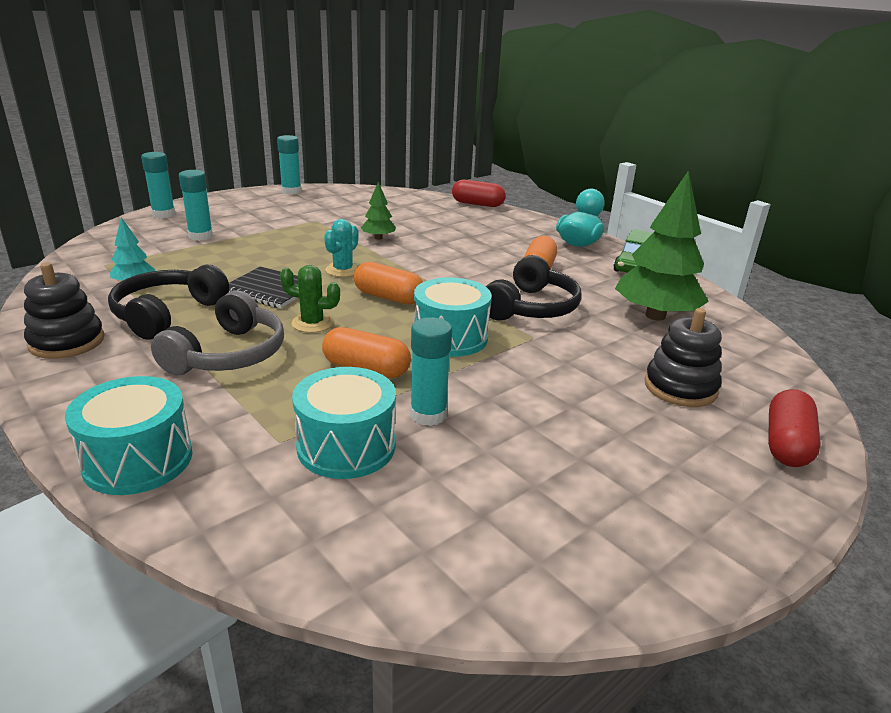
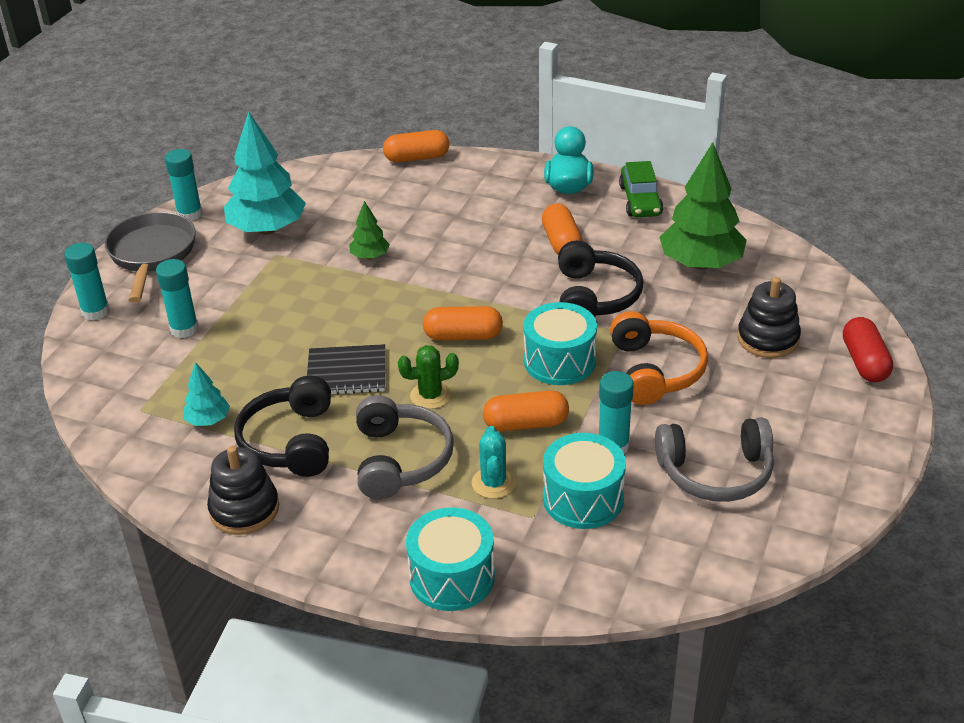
camera: 25 degrees left, 10 degrees up
(239, 201) = (151, 255): none -> grey pan
(328, 209) = (267, 229): none -> turquoise tree
(343, 270) = (385, 318): turquoise cactus -> turquoise cactus (493, 483)
(477, 204) = (417, 158): red capsule -> orange capsule
(514, 480) = (715, 473): none -> grey headphones
(534, 373) = (655, 371): none -> orange headphones

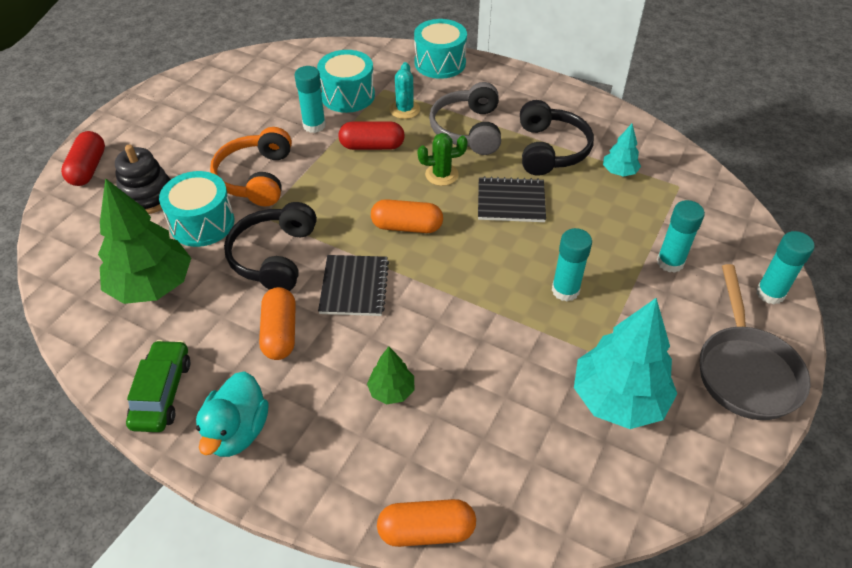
camera: 175 degrees left, 10 degrees up
(190, 214) = (726, 441): turquoise glue stick -> turquoise glue stick (565, 290)
(244, 509) = (575, 108): black stacking toy -> none
(370, 256) = (493, 337): green tree -> green tree (391, 391)
(505, 280) = (354, 287): none -> black notebook
(526, 424) = (372, 146): orange capsule -> red capsule
(559, 361) = (330, 194): turquoise drum -> turquoise drum (202, 223)
(715, 473) = (253, 103): grey headphones -> none

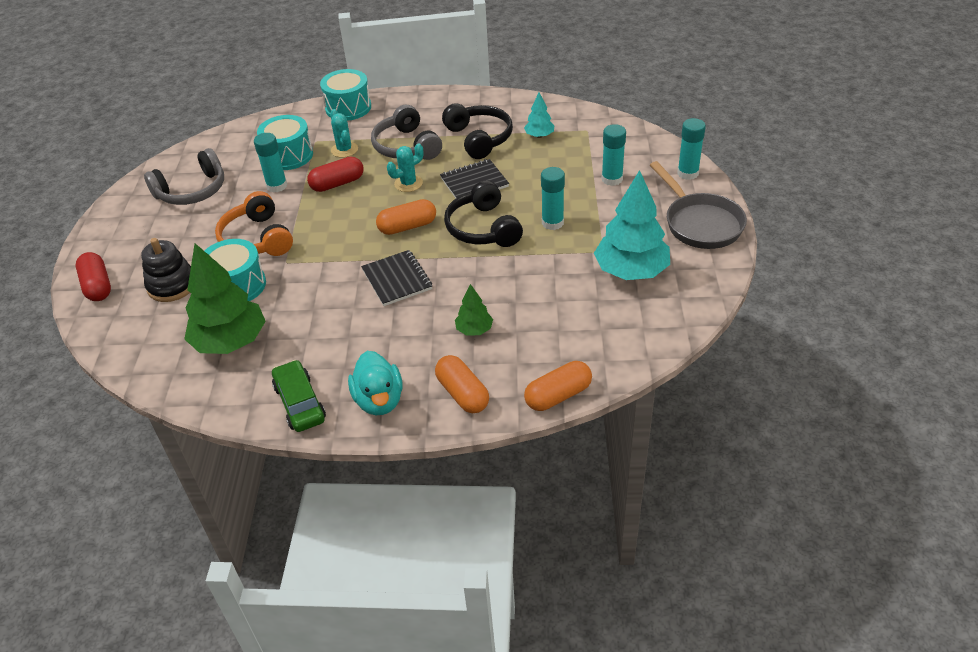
camera: 25 degrees left, 5 degrees down
(236, 100) = (192, 191): none -> grey headphones
(274, 256) = (317, 285): black headphones -> black headphones (483, 228)
(280, 333) = (362, 329): orange capsule -> orange capsule (462, 394)
(441, 175) = (408, 183): green cactus -> turquoise cactus

